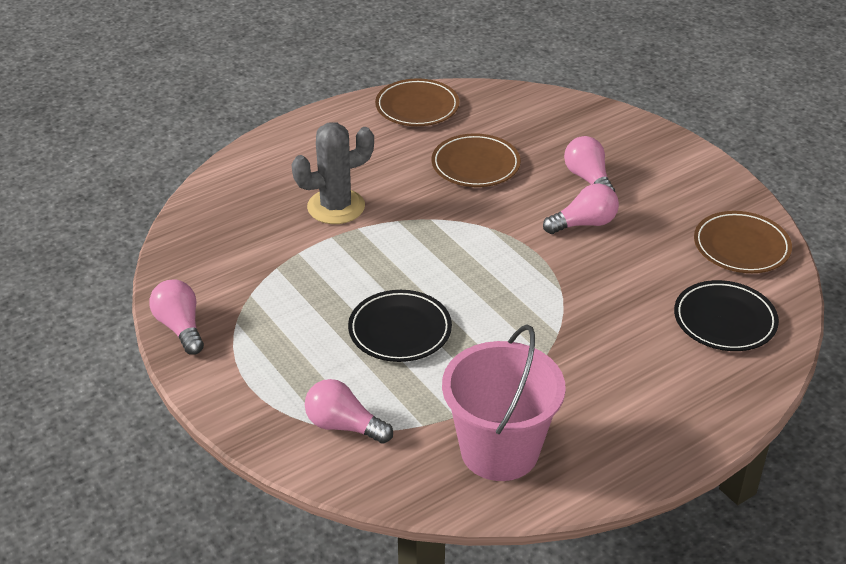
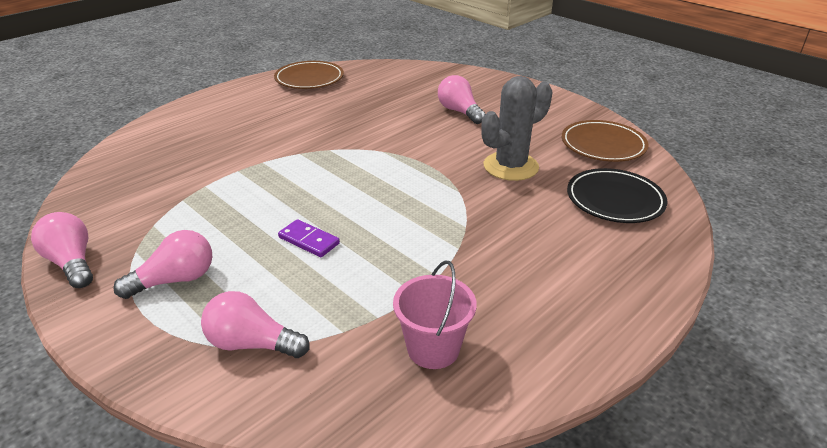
camera: 10 degrees left, 5 degrees down
(336, 207) = (242, 148): grey cactus -> grey cactus (510, 166)
(400, 330) = (309, 240): black plate -> purple domino
(475, 165) = (363, 110): brown plate -> none
(499, 450) = (433, 348): pink bucket -> pink bucket, size x0.59
(584, 224) = (465, 141): pink light bulb -> pink light bulb (175, 280)

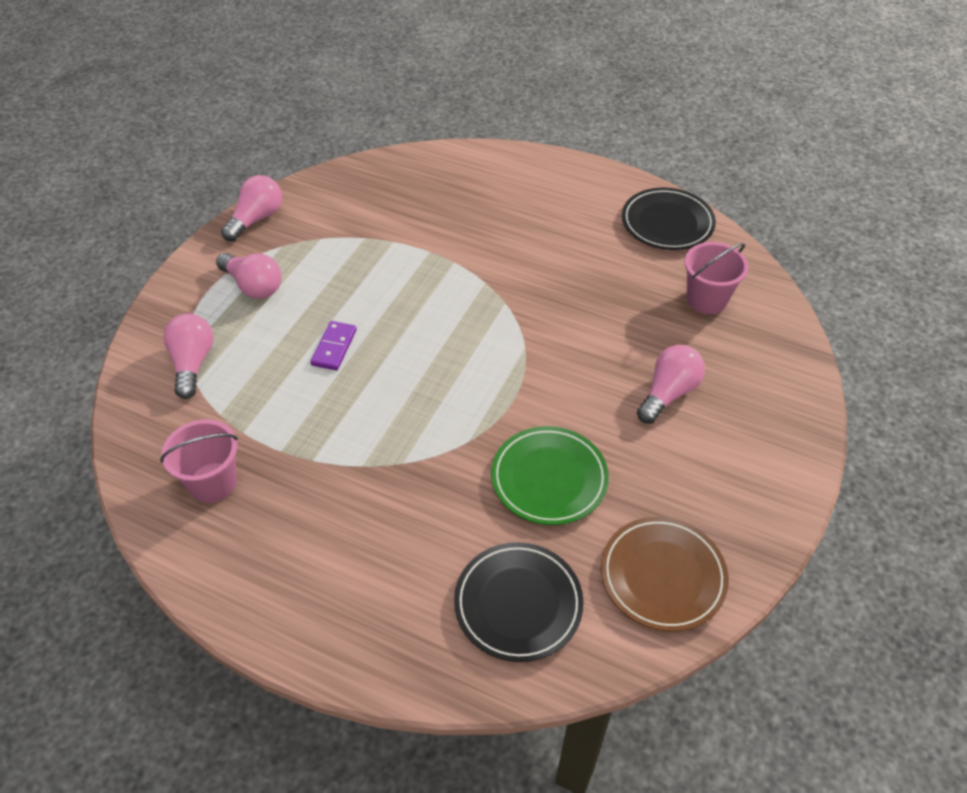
camera: 70 degrees right, 15 degrees up
(309, 79) = (667, 223): brown plate -> black plate
(389, 83) = (706, 299): none -> pink bucket
(510, 166) = (549, 478): grey cactus -> green plate

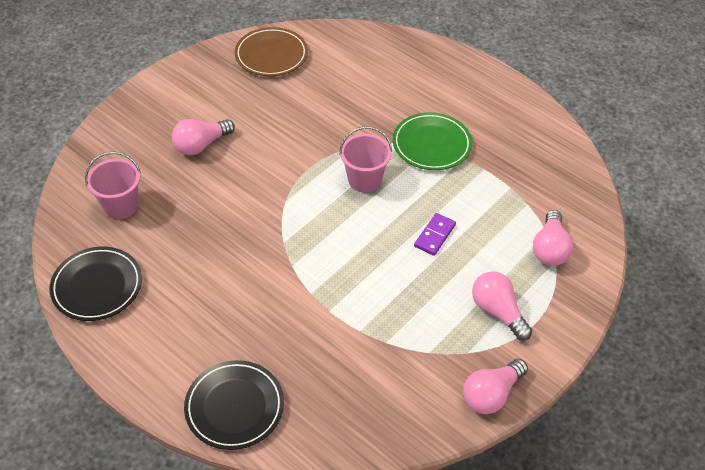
camera: 165 degrees left, 0 degrees up
(213, 482) = (531, 159): pink bucket -> pink bucket (364, 180)
(518, 604) = (357, 61): black plate -> black plate (234, 407)
(549, 478) = (311, 113): green plate -> green plate (431, 144)

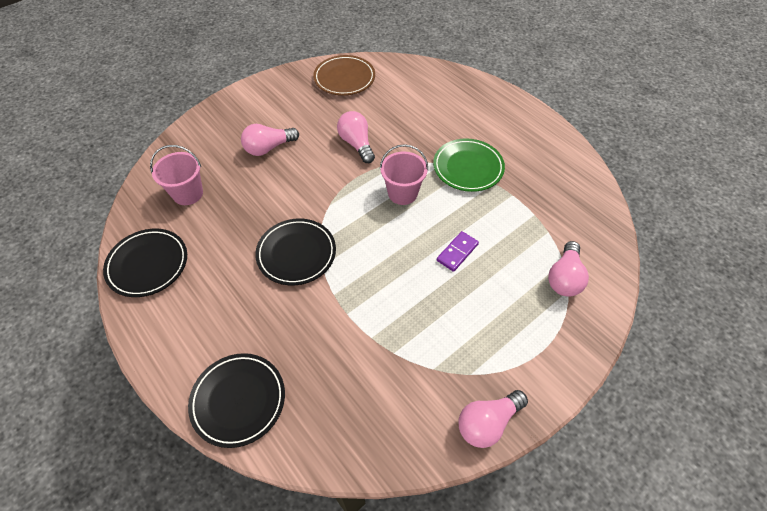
camera: 10 degrees right, 5 degrees up
(261, 256) = (296, 254): none -> black plate
(498, 311) = (506, 335): pink light bulb -> pink light bulb (357, 144)

